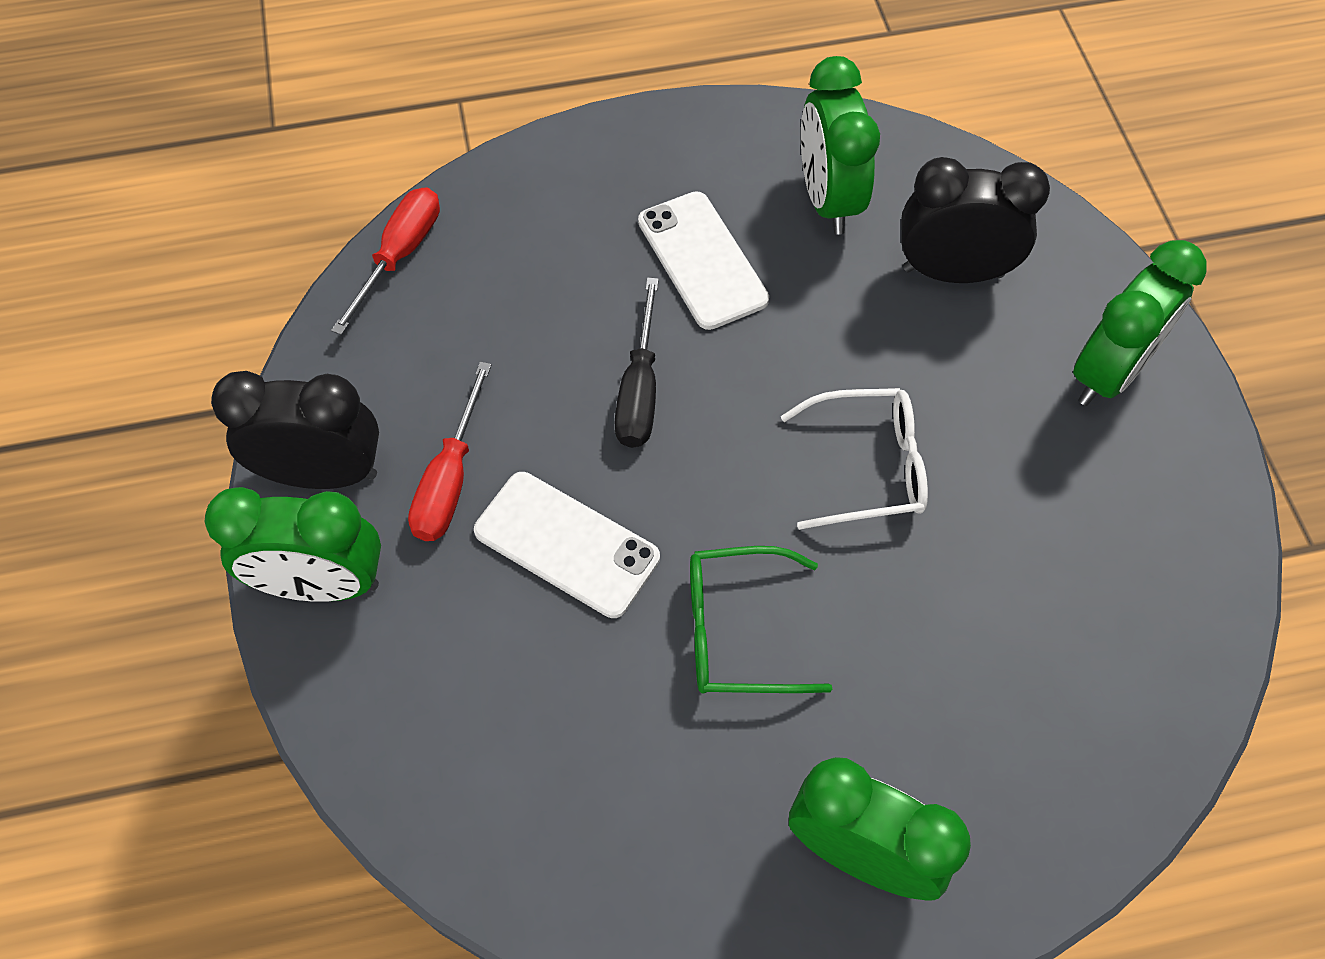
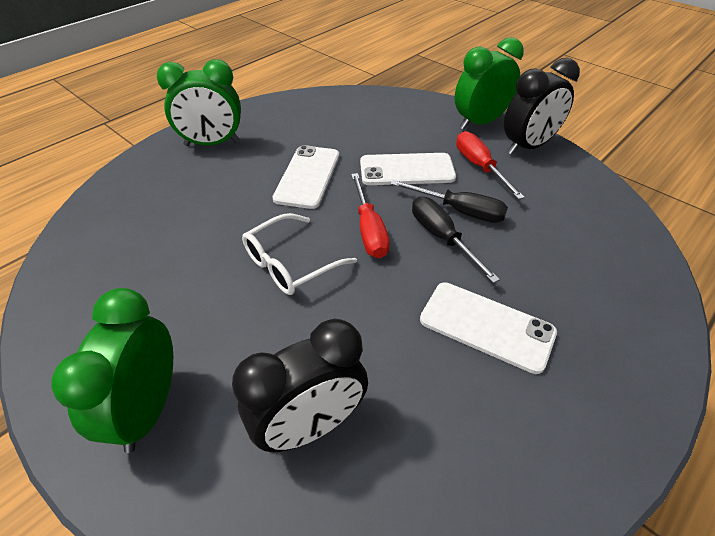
camera: 145 degrees right, 15 degrees down
(400, 255) = (635, 233): red screwdriver -> red screwdriver (369, 230)
(571, 417) = (459, 211): none -> black screwdriver
(737, 631) = (307, 176): green glasses -> white phone
(827, 199) = (451, 433): green clock -> none

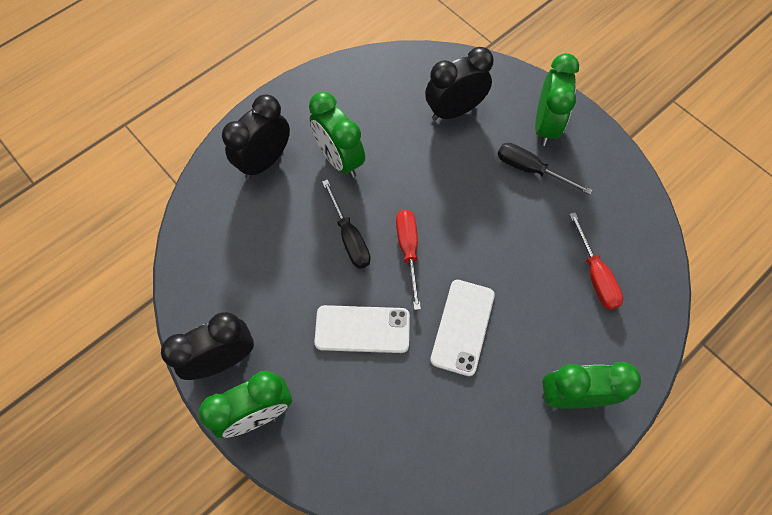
camera: 175 degrees left, 20 degrees up
(290, 264) = (472, 220): white glasses -> none
(459, 211) = (326, 267): black screwdriver -> black screwdriver (530, 169)
(479, 167) = (287, 328): red screwdriver -> red screwdriver (595, 275)
(486, 326) = (339, 160): white phone -> green clock
(595, 316) = (265, 161): none -> black clock

